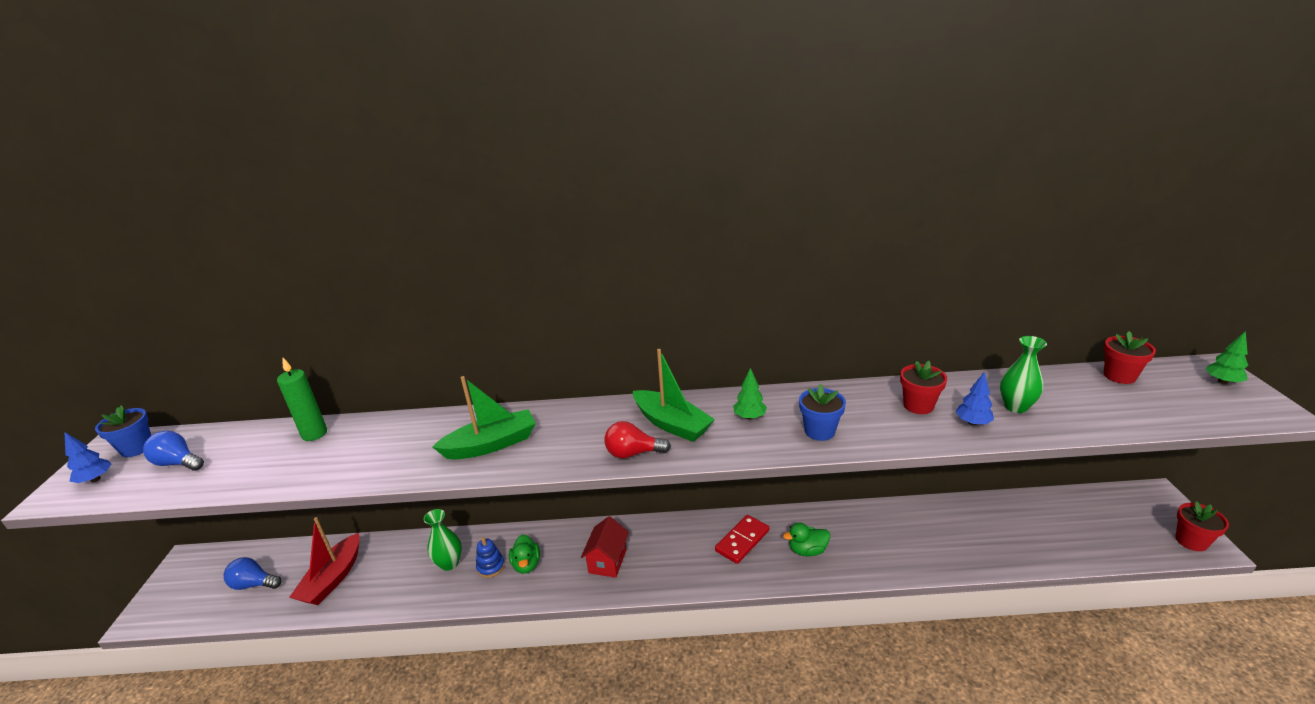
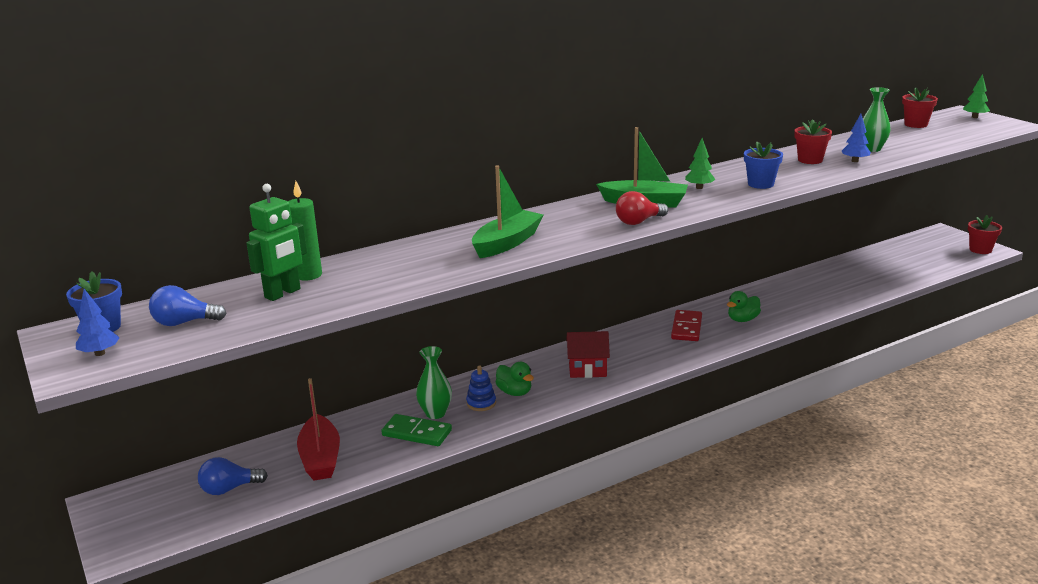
camera: 30 degrees left, 5 degrees down
(271, 451) = (283, 293): none -> green robot
(416, 581) = (417, 433): none -> green domino
(607, 561) = (587, 370): red house -> red house turned 75 degrees counterclockwise

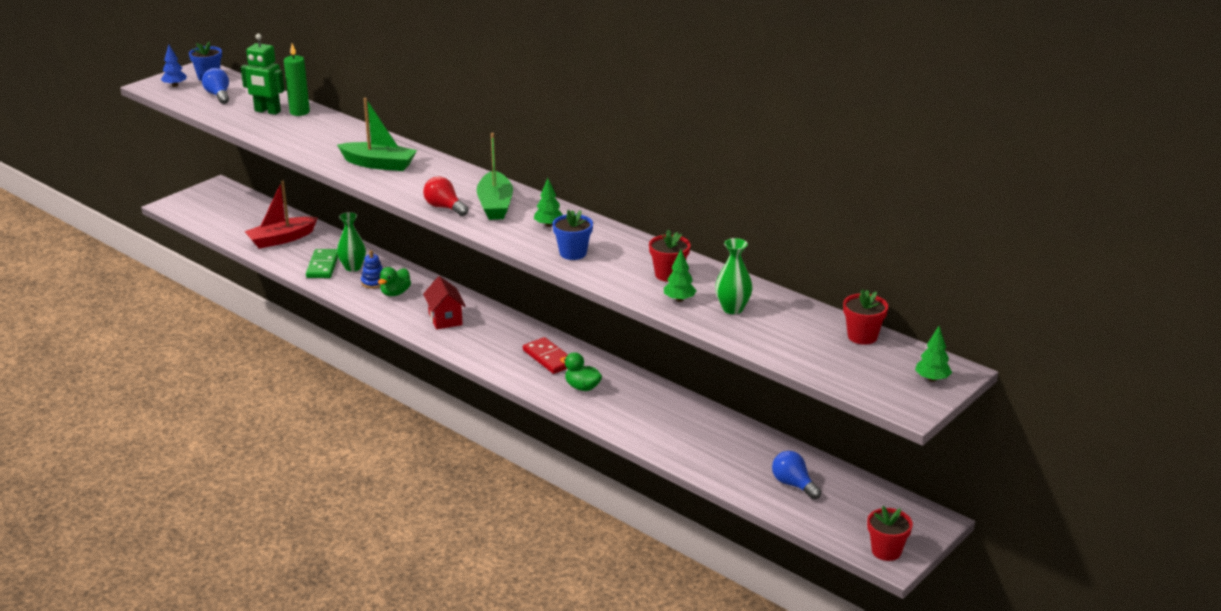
camera: 70 degrees right, 5 degrees up
(229, 489) = (239, 219): blue light bulb -> blue light bulb (793, 484)
(686, 328) = (548, 358): red domino -> red domino turned 60 degrees clockwise
(855, 161) = (679, 299): blue tree -> green tree

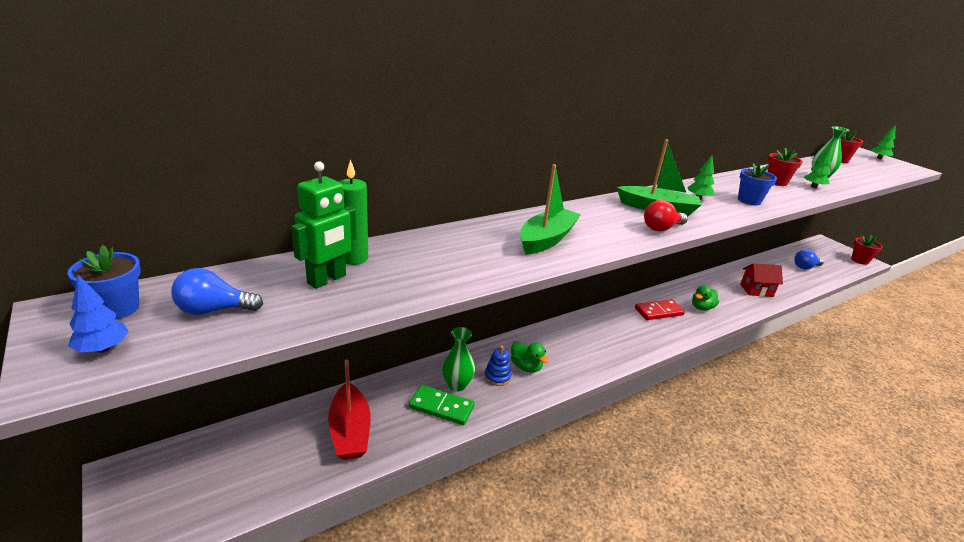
camera: 75 degrees left, 0 degrees up
(445, 319) = (585, 347): red house -> red house (756, 290)

